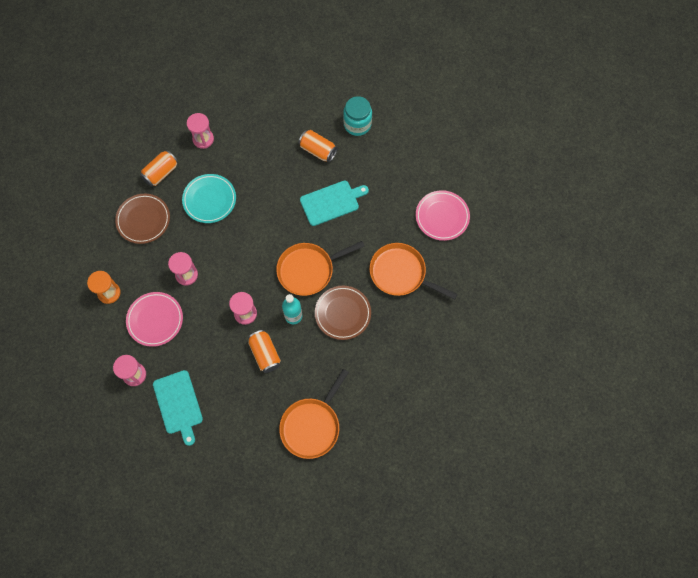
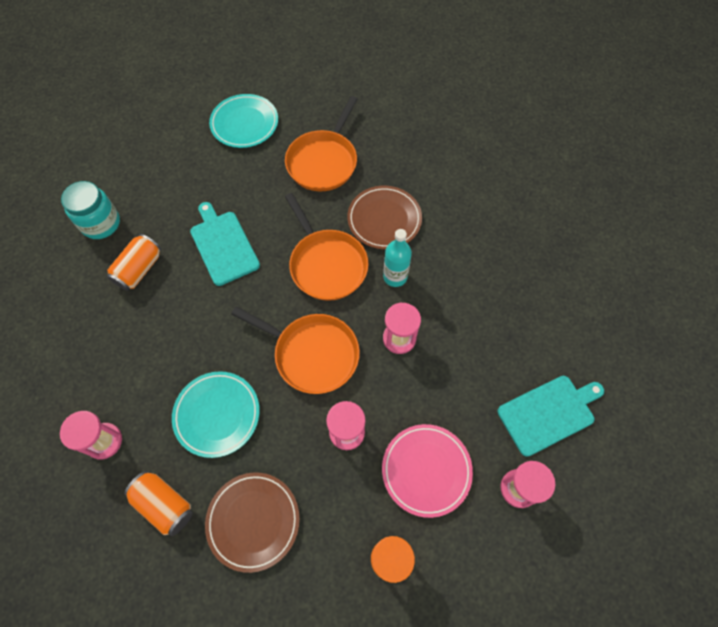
camera: 95 degrees left, 5 degrees down
(265, 354) = (454, 306): orange can -> none
(312, 425) = (537, 241): orange pan -> orange pan (312, 354)
(442, 217) = (244, 124): pink plate -> turquoise plate

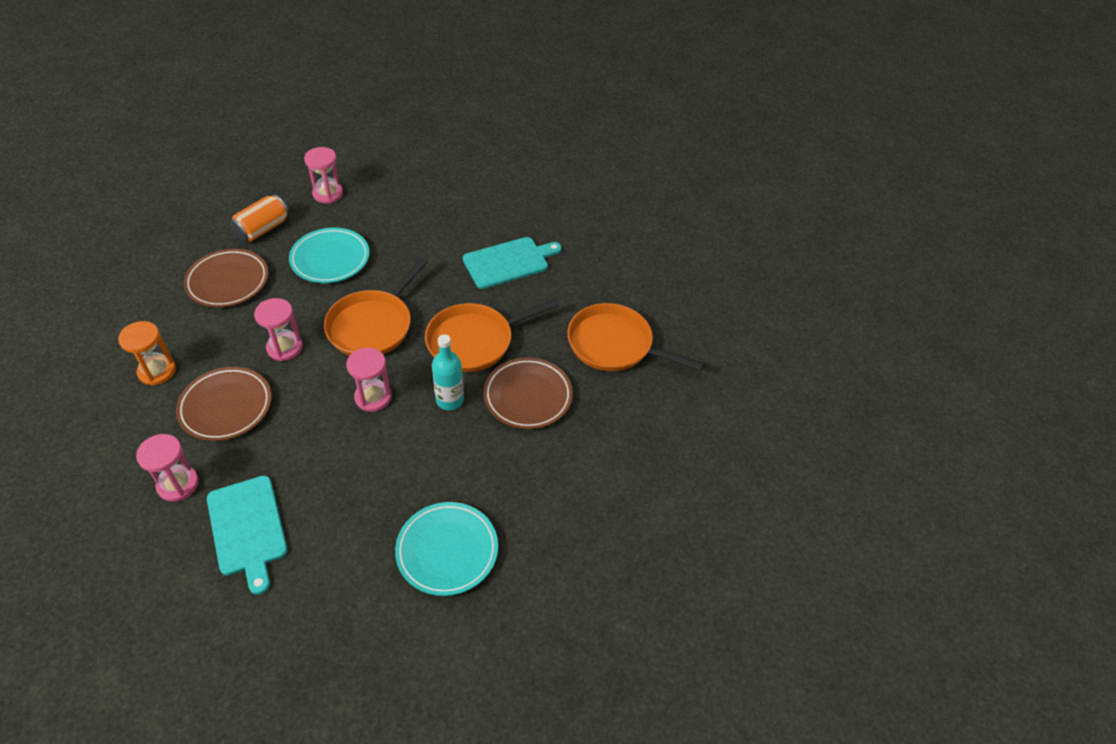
camera: 90 degrees right, 15 degrees down
(101, 223) = (543, 180): turquoise jar -> none
(139, 269) = (489, 206): orange can -> none
(244, 124) = (669, 278): turquoise plate -> turquoise plate (447, 551)
(426, 470) = (226, 407): pink plate -> brown plate

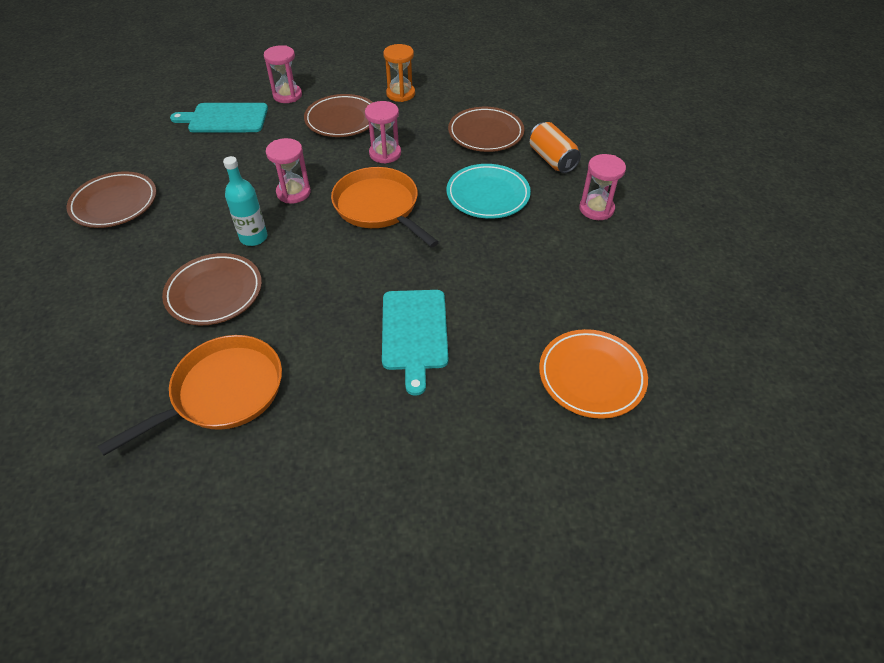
camera: 115 degrees right, 0 degrees up
(447, 551) = (114, 203): turquoise plate -> brown plate
(474, 341) = (312, 272): orange pan -> none
(502, 175) = (591, 376): none -> orange plate

